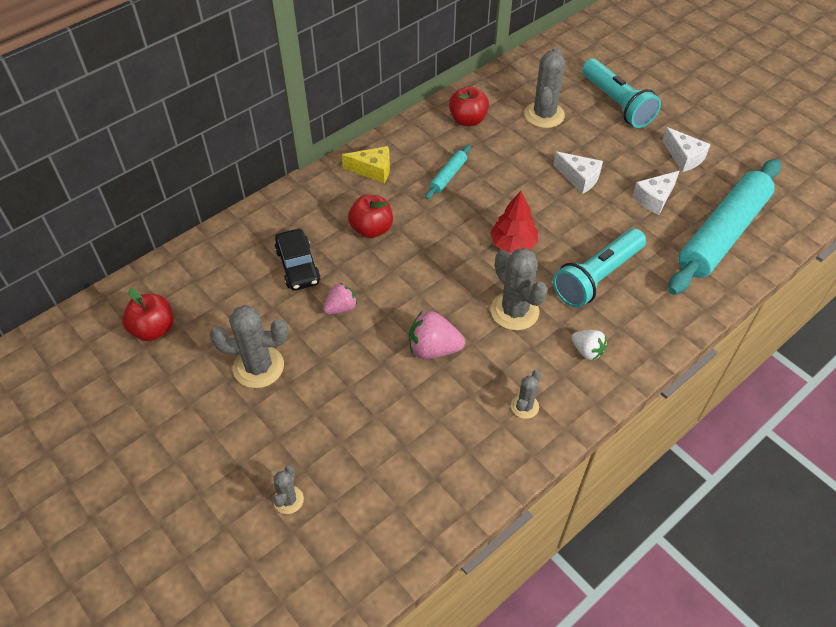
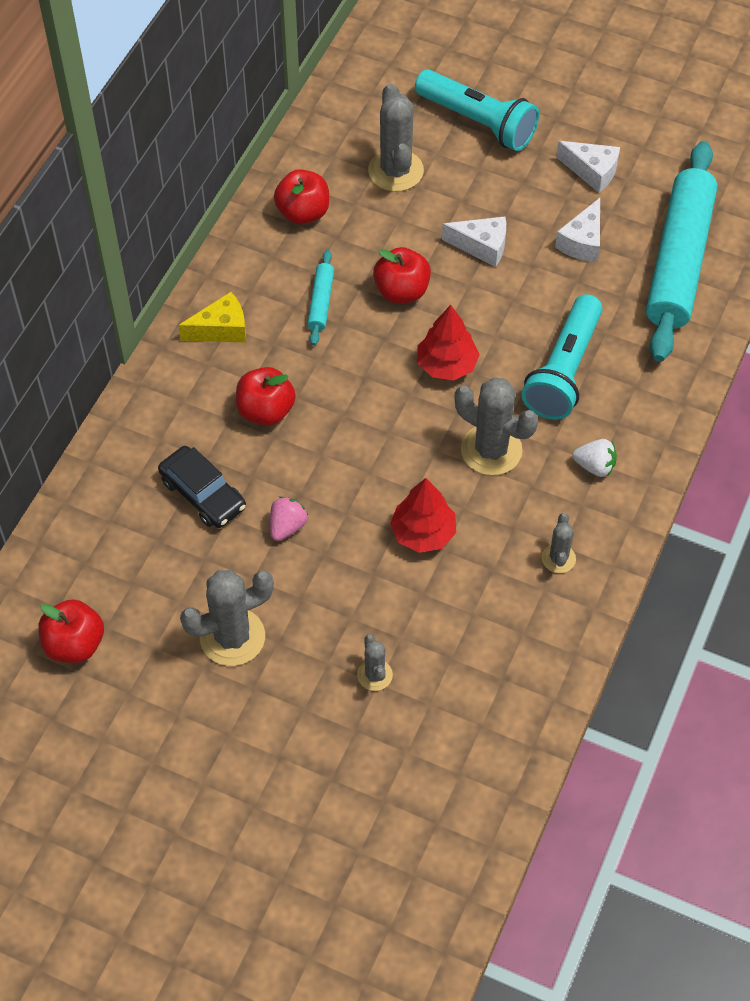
camera: 25 degrees left, 5 degrees up
(288, 500) = (358, 769): grey cactus -> grey cactus (374, 675)
(433, 349) = (423, 533): pink strawberry -> red tree
(507, 187) = (401, 291): none -> red apple

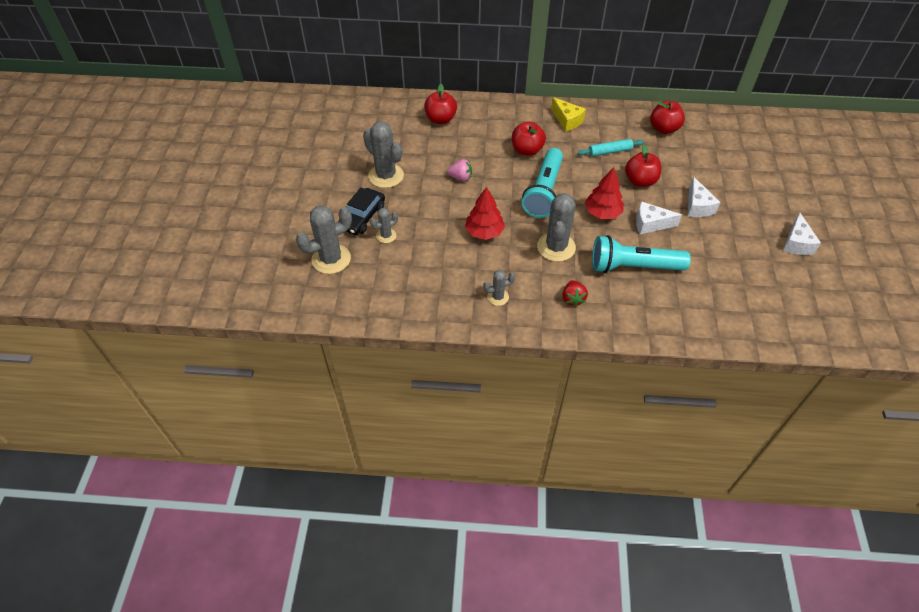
camera: 70 degrees right, 5 degrees down
(74, 644) = (359, 124): red apple -> red apple (440, 119)
(203, 494) = (464, 142): black car -> black car (362, 217)
(395, 171) = (722, 156): grey cactus -> grey cactus (331, 259)
(477, 122) = (788, 181): turquoise flashlight -> turquoise flashlight (544, 192)
(582, 242) = (737, 252): white cheese -> white cheese (650, 224)
(595, 466) = (573, 299): white strawberry -> red strawberry
(679, 261) = (760, 305): turquoise rolling pin -> none

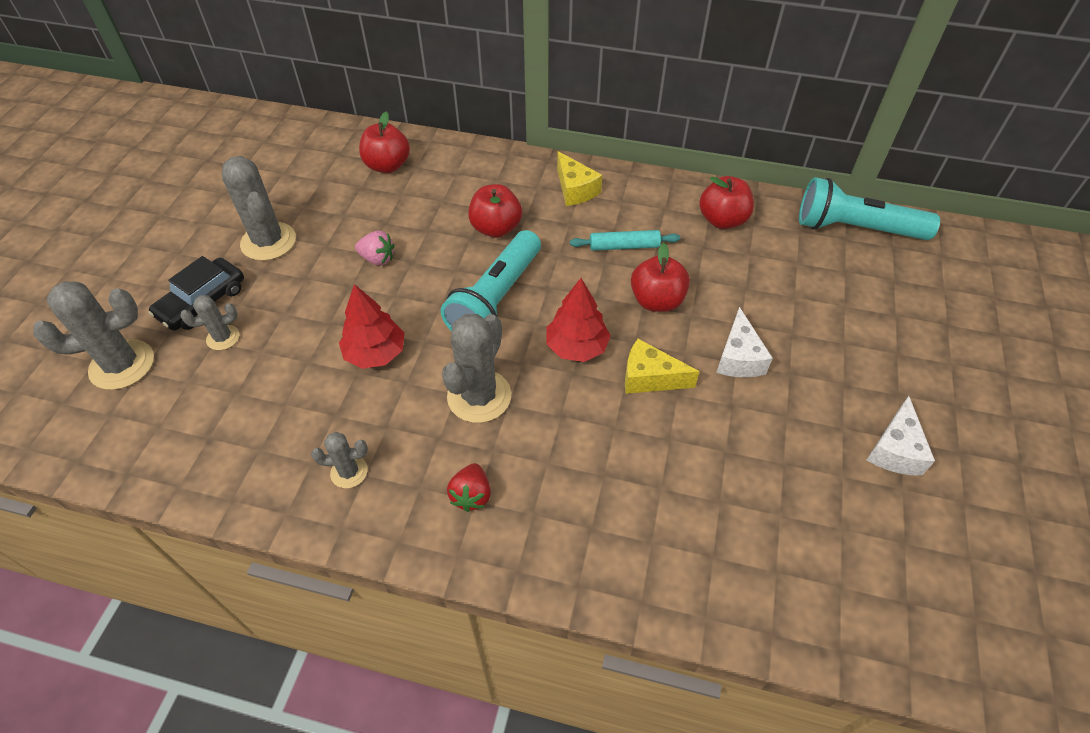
camera: 10 degrees right, 0 degrees up
(633, 266) = (595, 451): turquoise flashlight -> turquoise flashlight (855, 228)
(650, 224) = (649, 378): white cheese -> yellow cheese

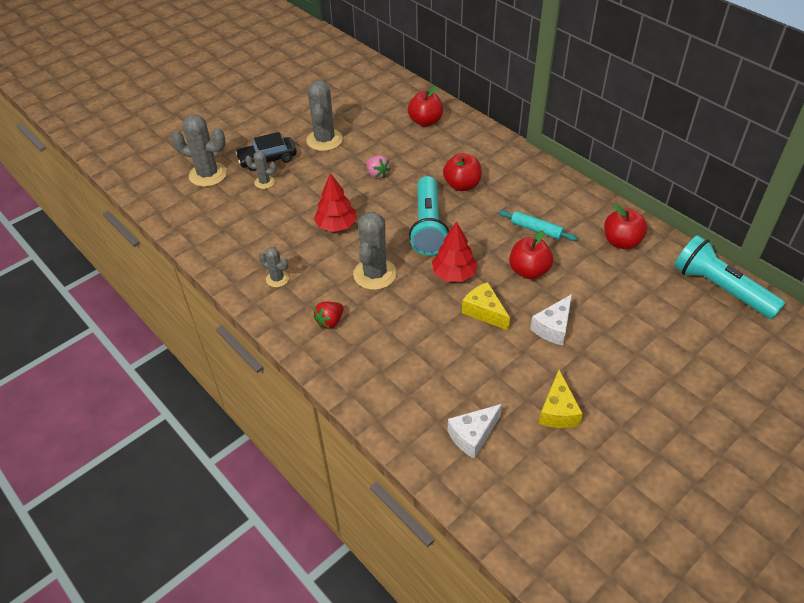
camera: 35 degrees right, 5 degrees down
(479, 396) = (375, 274): grey cactus -> grey cactus turned 45 degrees counterclockwise
(496, 299) = (428, 226): turquoise flashlight -> turquoise flashlight turned 60 degrees counterclockwise
(575, 190) = (534, 182): yellow cheese -> yellow cheese (558, 411)
(895, 450) = (610, 429): white cheese -> white cheese (473, 435)

